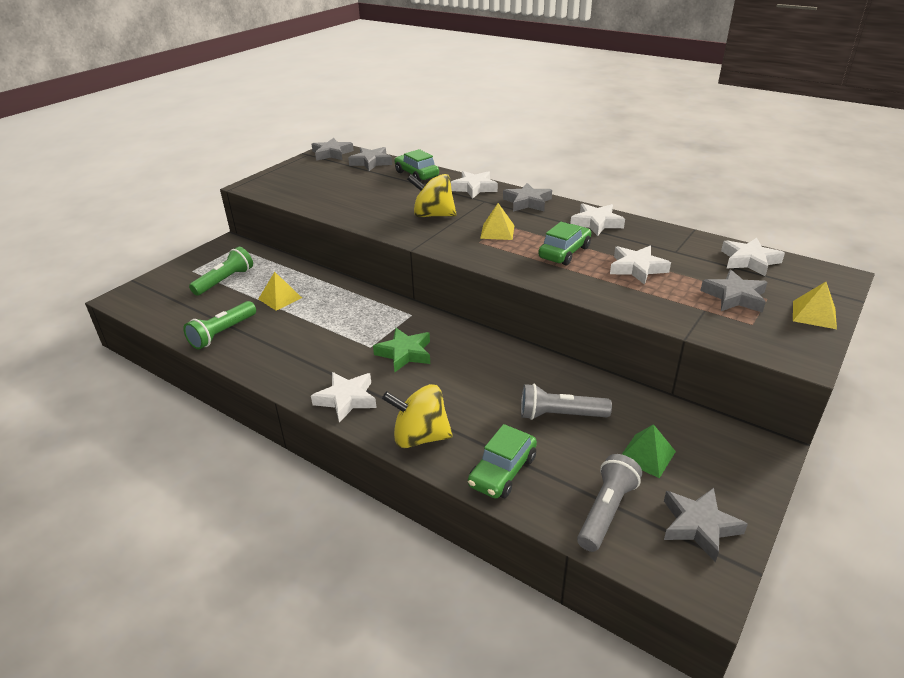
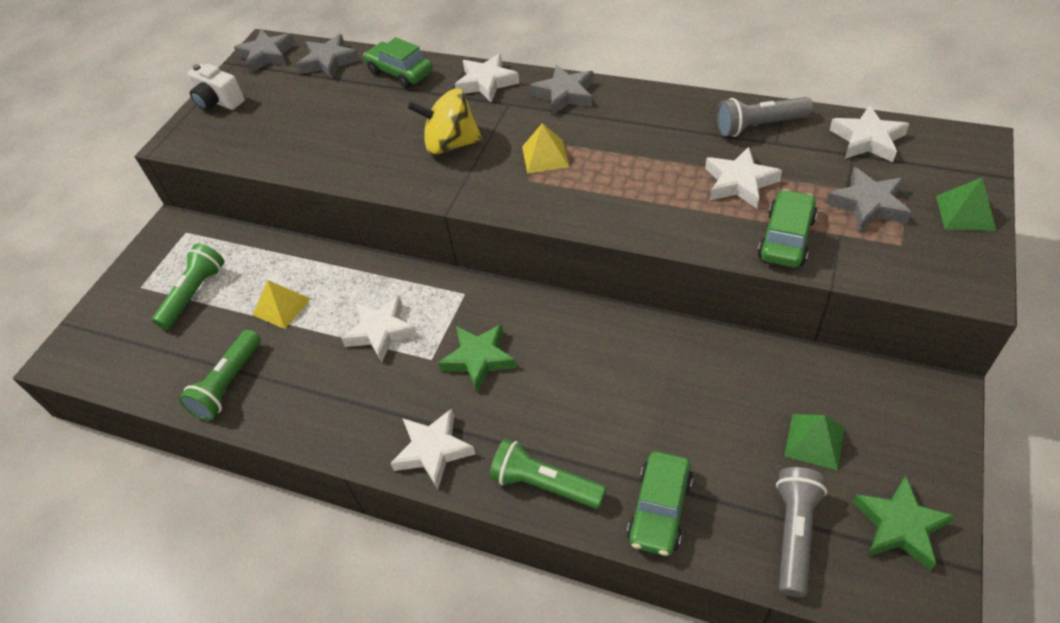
camera: 10 degrees left, 15 degrees up
(288, 171) = (219, 102): none -> white camera
(420, 437) = (545, 485): yellow spinning top -> green flashlight
(560, 415) = (698, 408): grey flashlight -> grey flashlight (759, 126)
(564, 252) = (642, 175): green car -> green car (786, 238)
(596, 223) = (664, 114): white star -> white star (381, 331)
(699, 526) = (900, 526): grey star -> green star
(814, 314) = (965, 213): yellow pyramid -> green pyramid

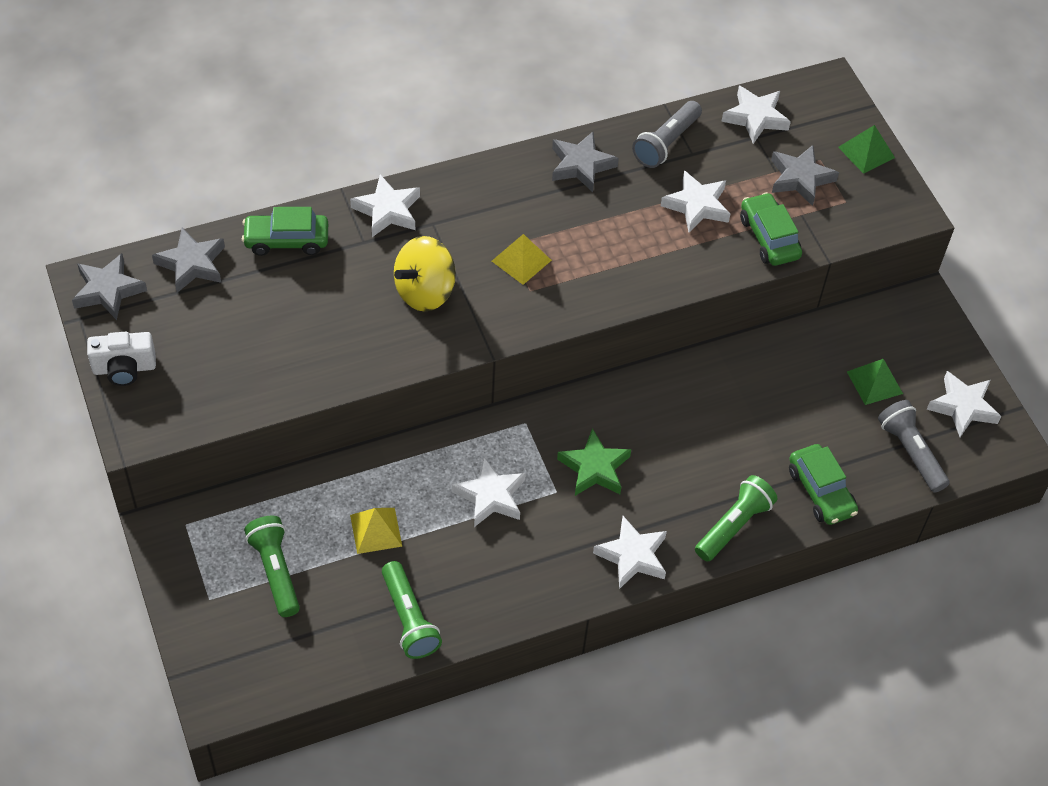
camera: 50 degrees left, 5 degrees up
(545, 485) = (733, 526): green flashlight -> green flashlight turned 150 degrees clockwise
(565, 94) = (475, 189): grey star -> grey star (581, 165)
(900, 526) = (963, 407): green star -> white star

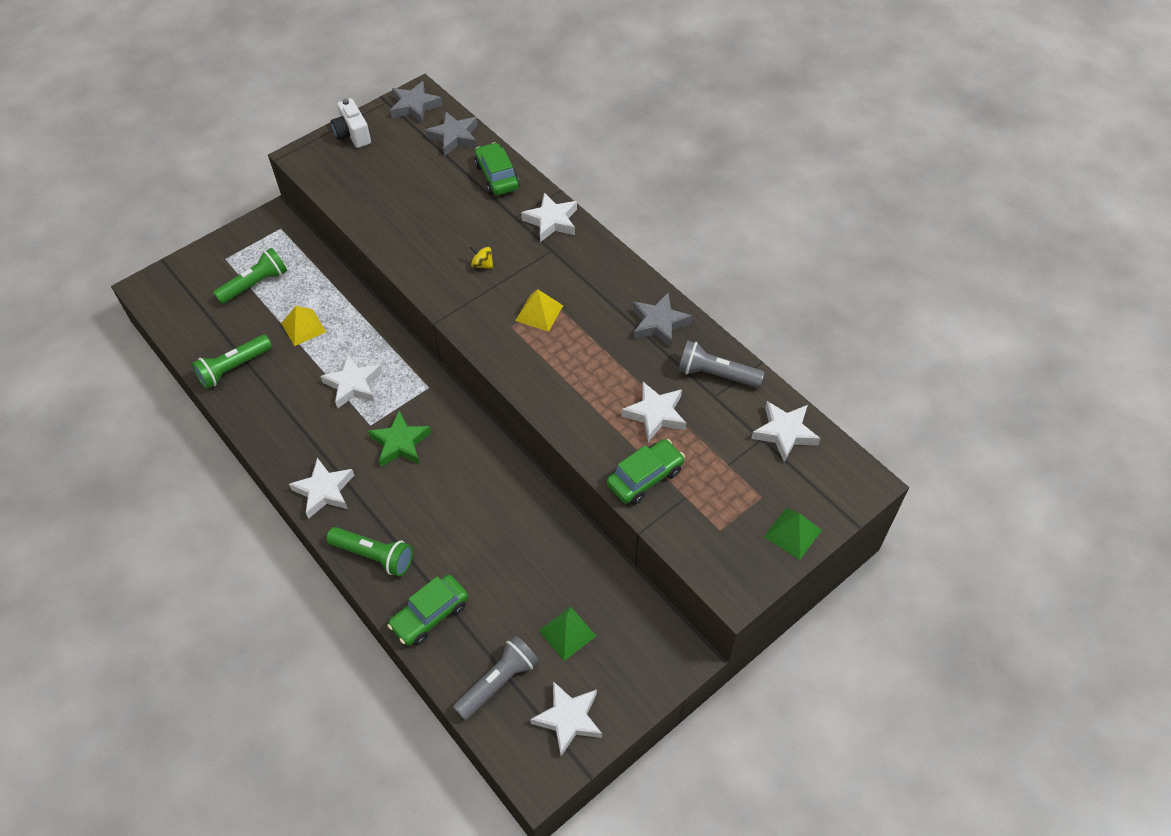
camera: 75 degrees right, 0 degrees up
(425, 292) = (482, 264): yellow spinning top -> yellow spinning top, size x0.45
(800, 178) = (729, 486): grey star -> none

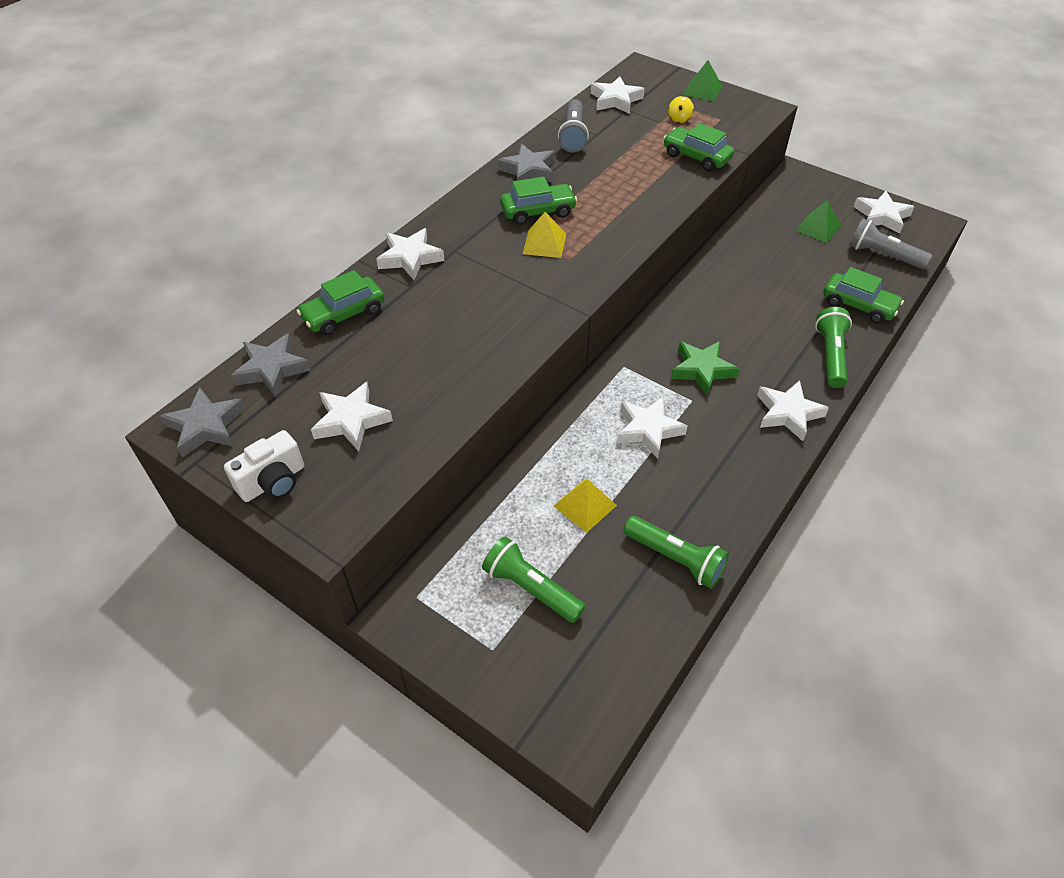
camera: 105 degrees left, 5 degrees down
(482, 264) = (491, 296): yellow spinning top -> yellow spinning top (679, 119)
(589, 317) = (538, 211): none -> green car
(655, 414) = (631, 160): white star -> white star (351, 420)

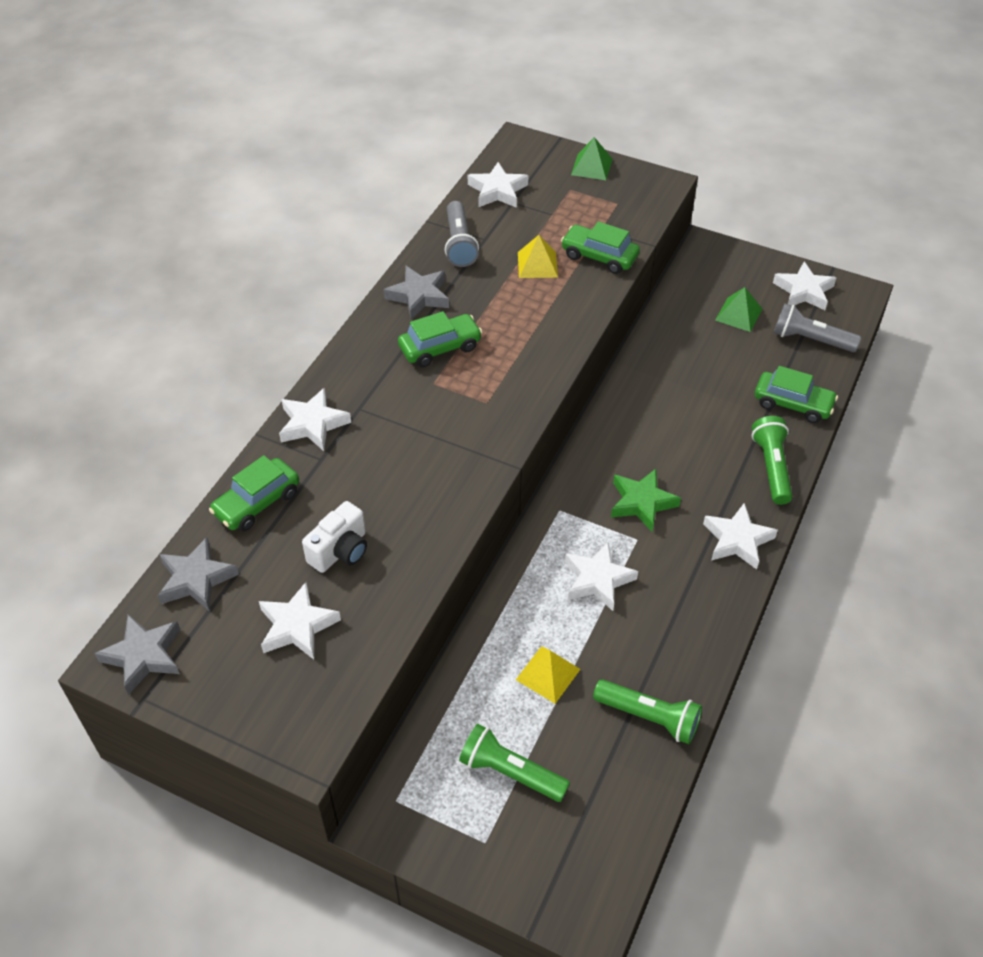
camera: 10 degrees left, 0 degrees up
(273, 482) = (233, 707): white camera -> white camera (340, 551)
(544, 243) = (455, 387): yellow pyramid -> yellow pyramid (537, 264)
(679, 119) = (572, 208): yellow spinning top -> none

